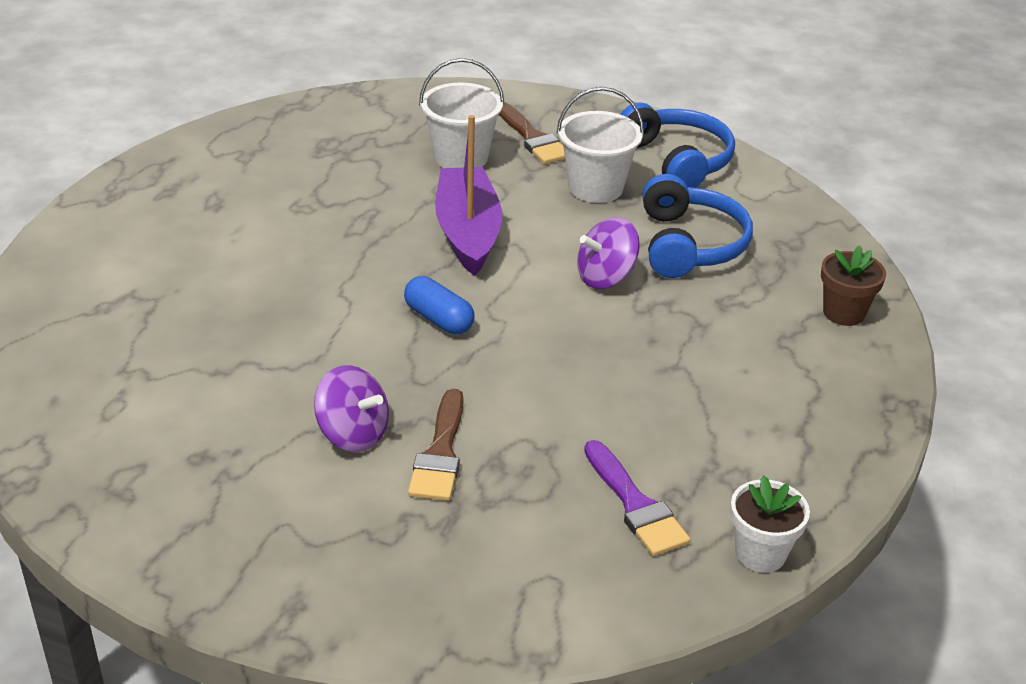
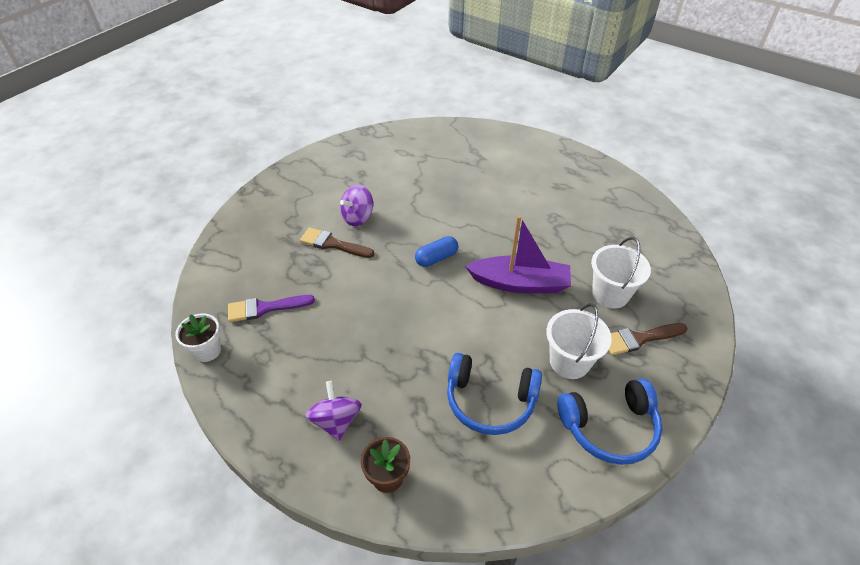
camera: 105 degrees right, 10 degrees up
(605, 277) = (460, 342): purple spinning top -> purple spinning top (336, 421)

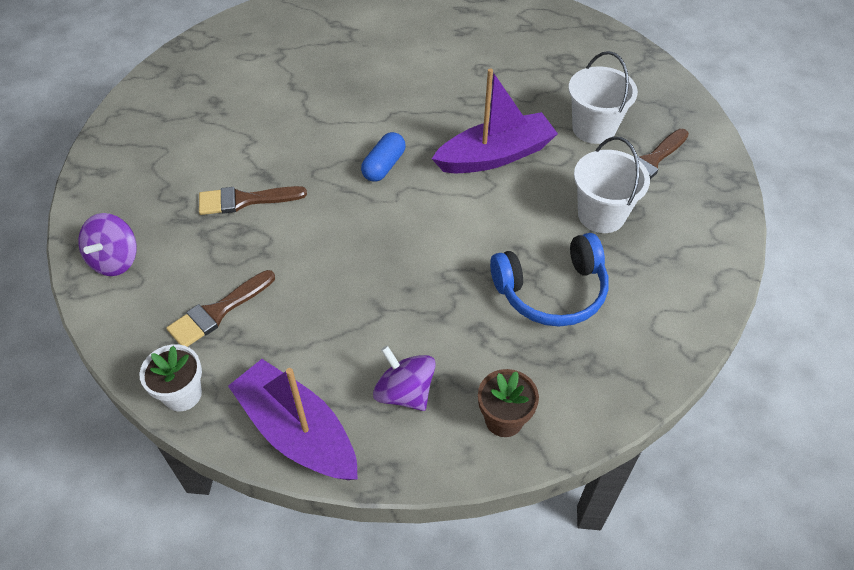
camera: 30 degrees left, 5 degrees up
(252, 411) = (297, 432): none -> purple boat
(265, 308) = (218, 312): purple brush -> brown brush
(358, 217) = (252, 156): purple spinning top -> purple spinning top (115, 260)
(609, 427) = (680, 261): blue headphones -> none

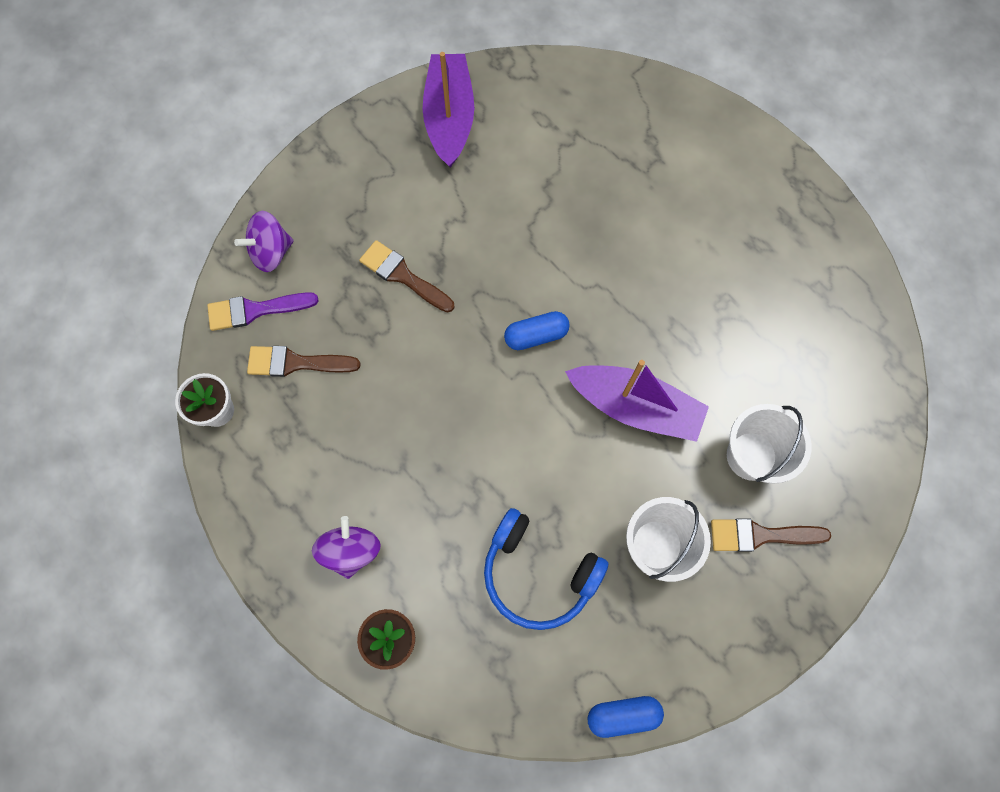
camera: 45 degrees right, 20 degrees up
(143, 305) = (255, 310): none -> purple brush
(297, 432) = (258, 511): purple boat -> purple boat (449, 118)
(704, 322) = (623, 715): none -> blue capsule

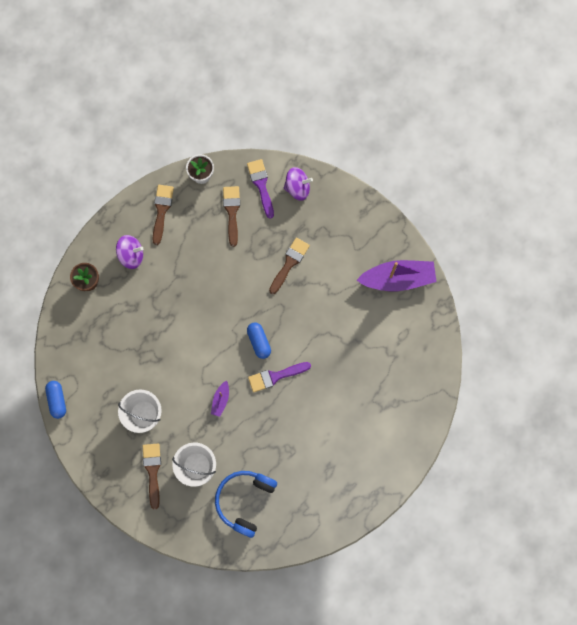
camera: 85 degrees right, 5 degrees up
(271, 252) = (297, 188): purple spinning top -> purple spinning top turned 120 degrees clockwise
(272, 487) = (161, 210): none -> brown brush
(538, 573) = (125, 353): blue headphones -> blue headphones (245, 500)
(598, 313) = (275, 376): none -> purple brush
(635, 407) = (220, 400): purple boat -> purple boat, size x0.46

